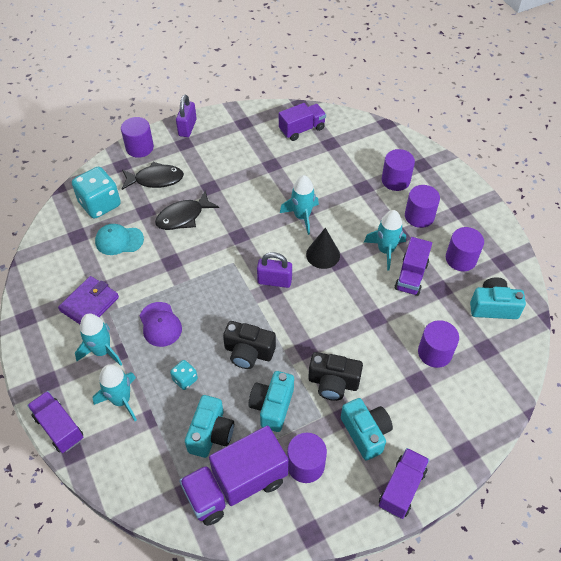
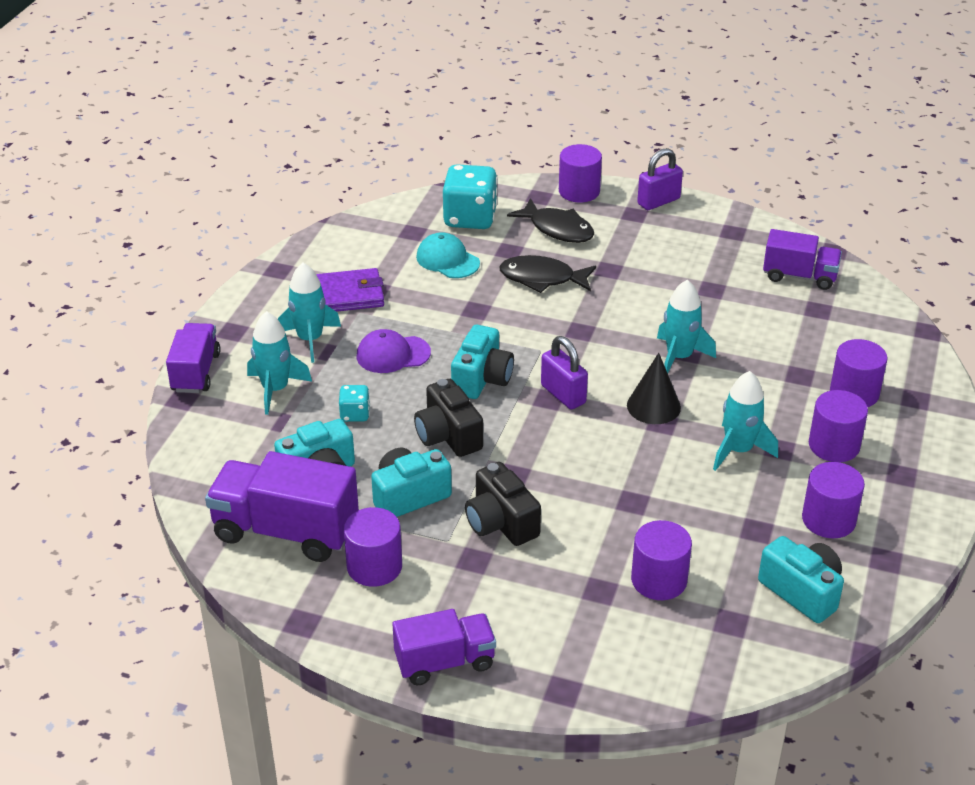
camera: 45 degrees right, 15 degrees down
(160, 324) = (393, 354): purple cap -> purple cap turned 60 degrees clockwise
(365, 433) = (474, 588): turquoise camera -> turquoise camera (482, 379)
(411, 276) = (735, 493): purple truck -> none

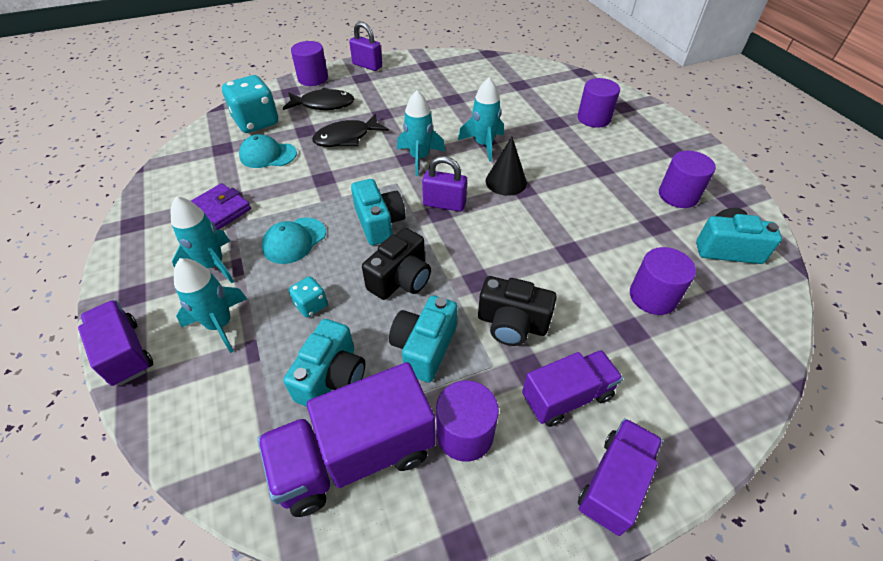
camera: 40 degrees left, 10 degrees up
(393, 354) = (294, 240): purple cap -> turquoise cap
(448, 436) = (401, 279): black camera -> black camera turned 75 degrees counterclockwise
(658, 201) = (367, 65): purple padlock -> purple padlock turned 75 degrees counterclockwise
(738, 450) = (583, 182): turquoise rocket -> turquoise rocket (419, 158)
(799, 276) = (489, 72): purple truck -> purple truck (567, 396)
(834, 445) = (623, 151): purple cylinder -> none

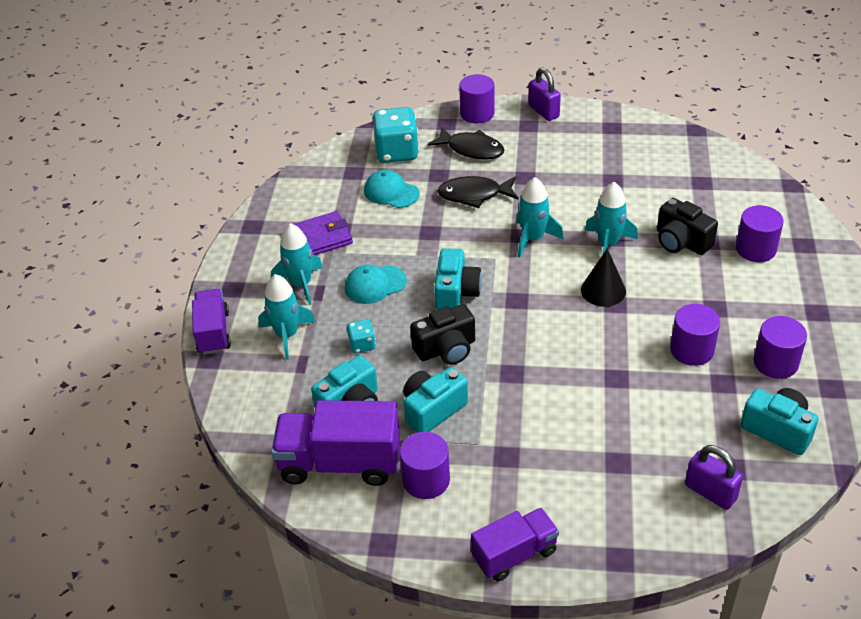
camera: 30 degrees right, 5 degrees down
(444, 204) = (527, 294): purple padlock -> purple padlock (710, 492)
(512, 323) = (516, 418): black camera -> black camera (681, 241)
(567, 396) = (522, 487): purple truck -> none
(653, 296) = (662, 443): purple cylinder -> purple cylinder (692, 350)

